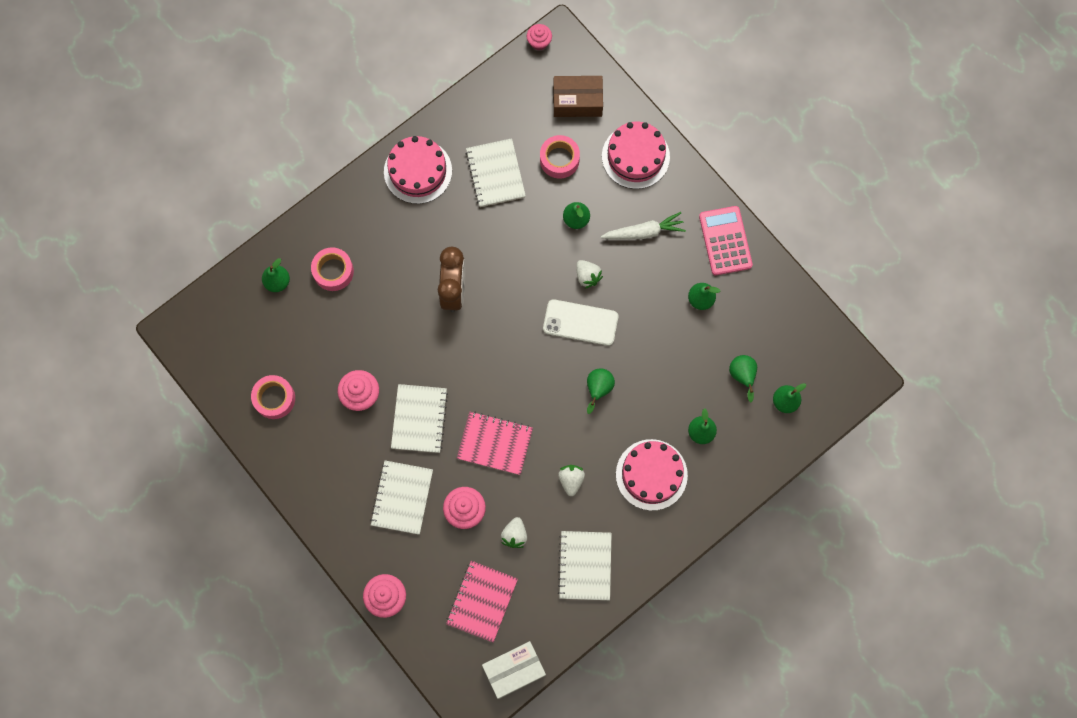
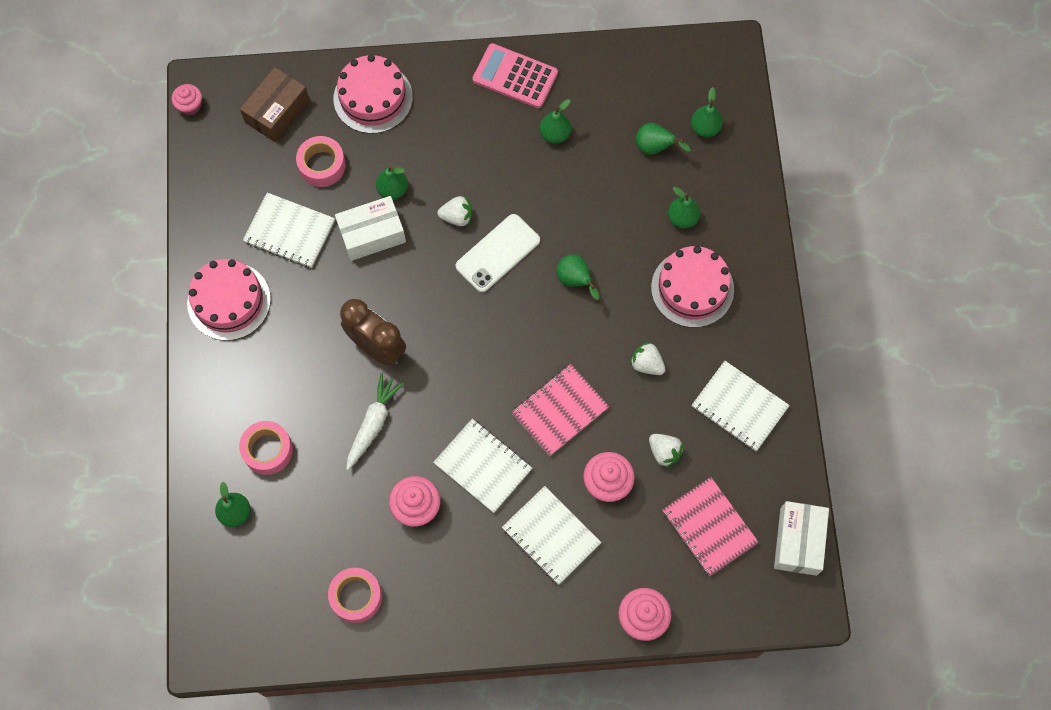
camera: 55 degrees left, 5 degrees down
(533, 229) = (372, 234): none -> white box
(644, 232) = (452, 139): white carrot -> white carrot (373, 423)

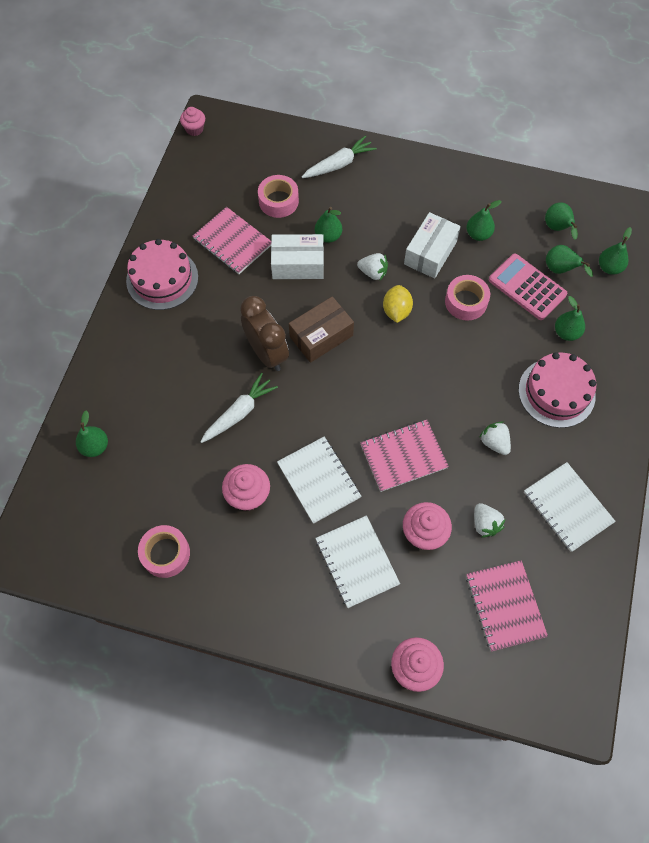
camera: 20 degrees right, 5 degrees down
(268, 450) = (143, 405): pink tape -> pink tape (466, 302)
(277, 111) = (259, 152): brown box -> brown box (321, 336)
(289, 231) = (232, 242): white notebook -> pink notebook
(373, 98) = (339, 164): pink cake -> white carrot
(497, 253) = (396, 311): white phone -> yellow lemon
(515, 76) = (460, 182): pink calculator -> pink calculator (527, 287)
(575, 281) = (455, 353): green pear -> green pear (557, 229)
(798, 541) = (586, 649): white box -> white box (430, 253)

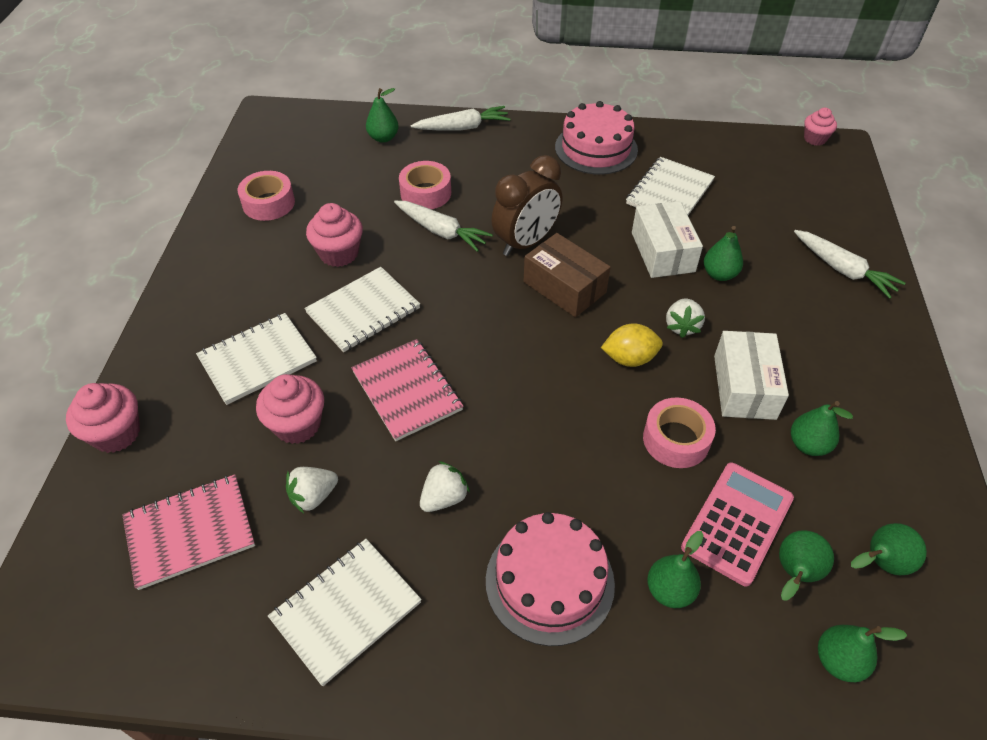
camera: 80 degrees right, 15 degrees down
(100, 377) = (463, 128): none -> white carrot
(232, 242) = (670, 192): pink notebook -> white notebook
(278, 201) = (750, 222): pink tape -> pink tape (426, 193)
(430, 253) = (744, 387): white box -> white box turned 75 degrees clockwise

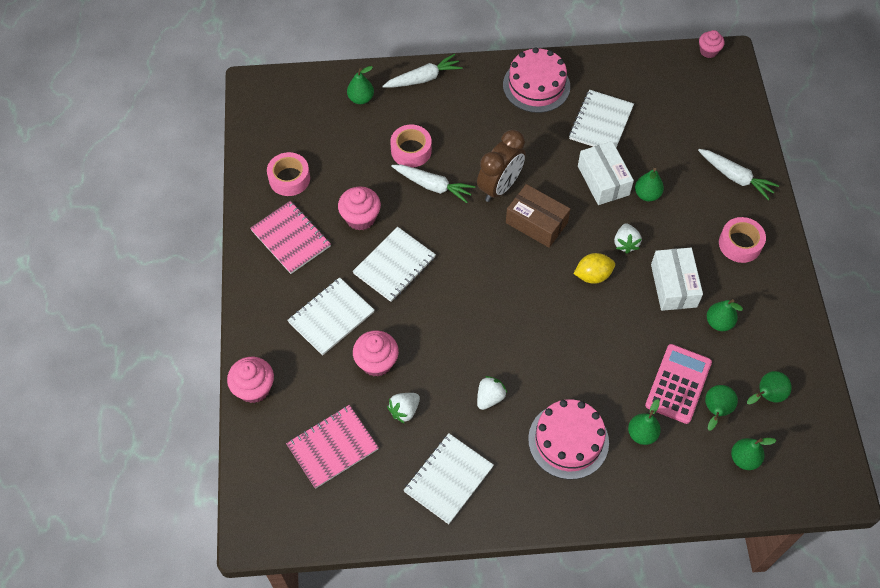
camera: 10 degrees left, 10 degrees up
(407, 391) = (444, 325): pink notebook -> pink notebook (290, 238)
(676, 439) = (632, 332): pink tape -> pink tape (740, 244)

